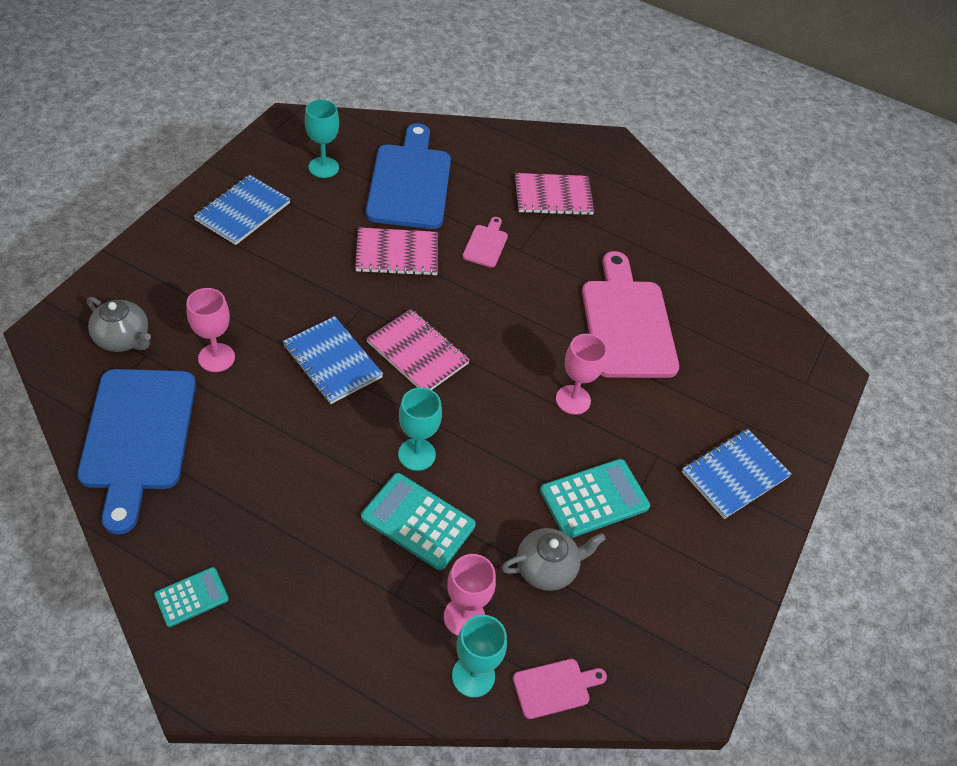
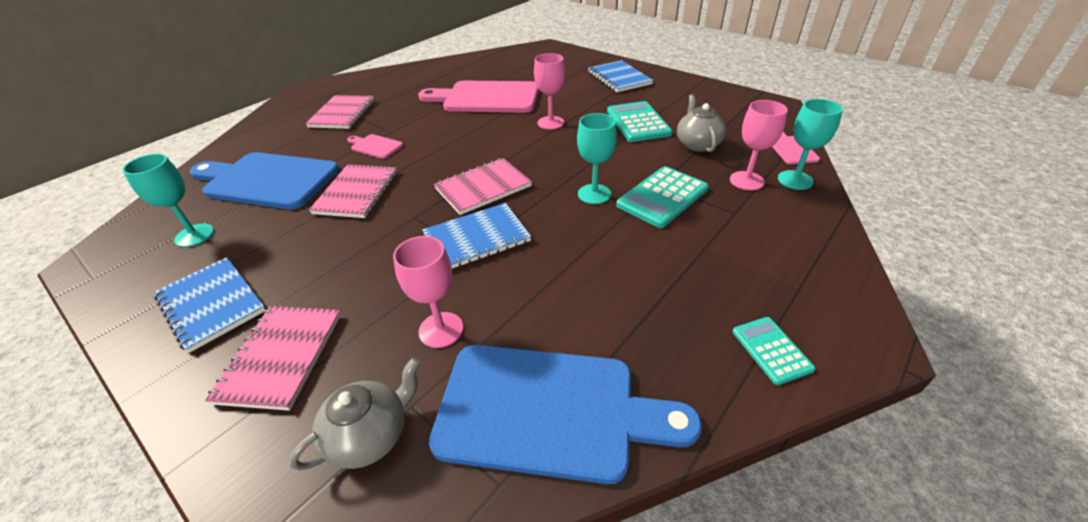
camera: 70 degrees left, 10 degrees down
(191, 270) = (281, 357): none -> pink notebook

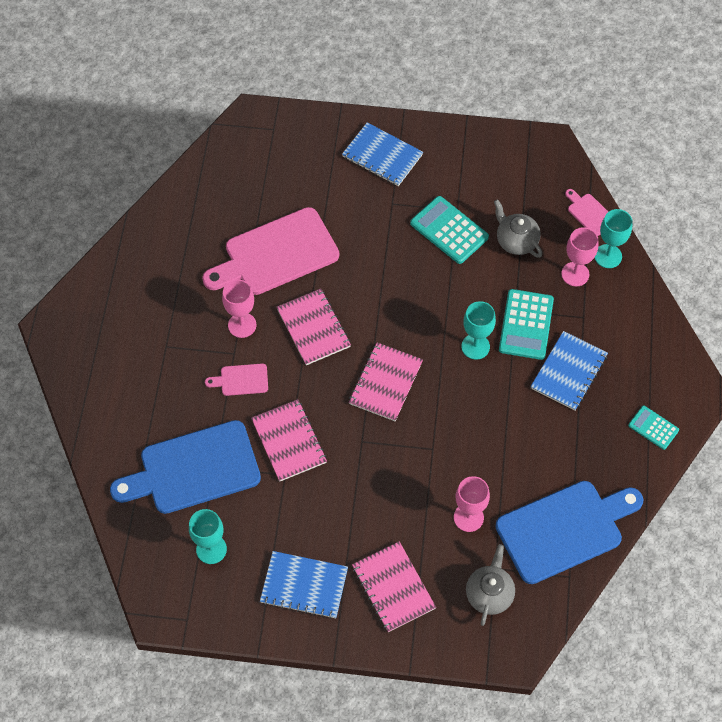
camera: 35 degrees left, 20 degrees up
(342, 114) = (152, 350): pink notebook -> pink notebook (313, 328)
(477, 238) = (426, 436): blue notebook -> blue notebook (569, 372)
(550, 123) = (372, 267): pink goblet -> pink goblet (242, 325)

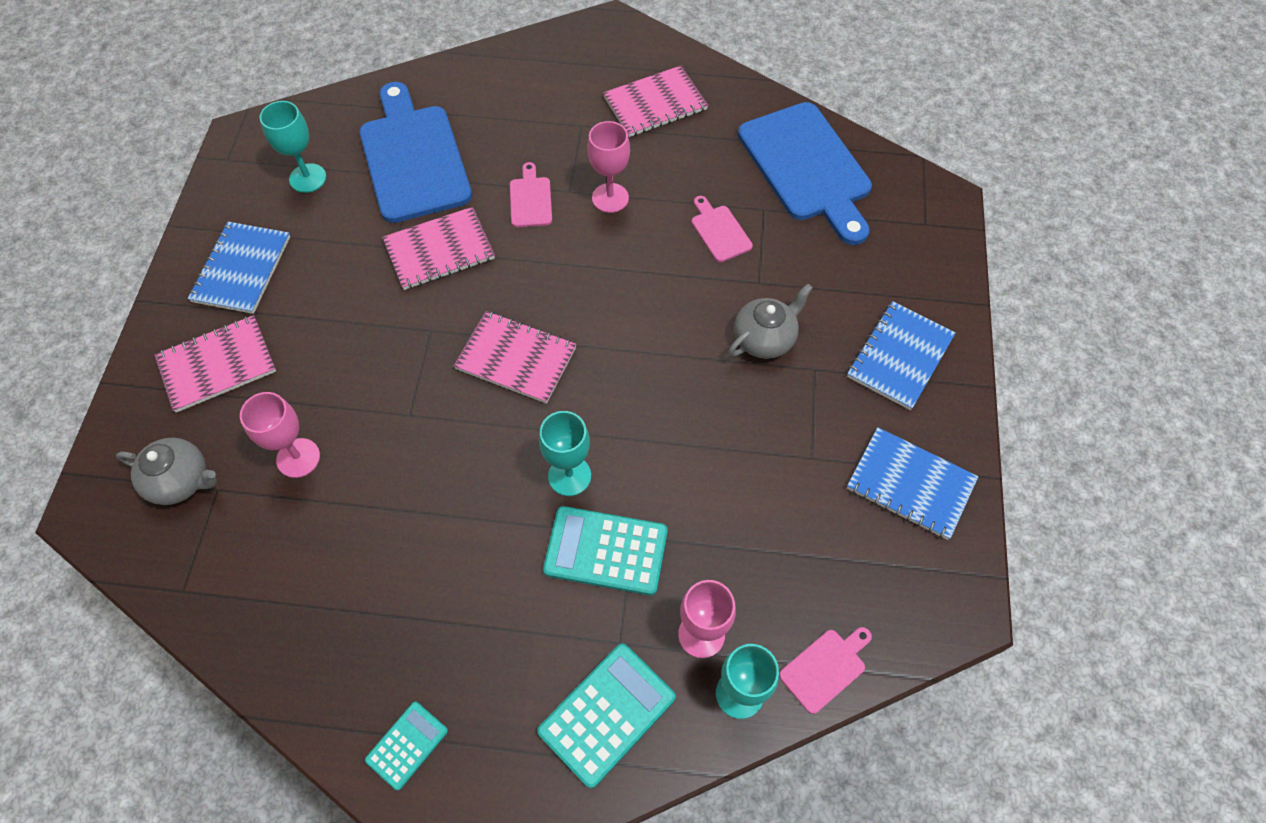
camera: 90 degrees right, 0 degrees up
(276, 254) = (719, 231): pink cutting board -> pink cutting board, size x0.44
(313, 328) = (604, 274): pink notebook -> pink notebook (655, 104)
(449, 230) = (773, 445): turquoise calculator -> turquoise calculator (607, 714)
(516, 241) = (760, 543): grey teapot -> grey teapot (765, 338)
(564, 529) = (256, 589): blue cutting board -> blue cutting board (807, 167)
(569, 372) = (519, 612): blue notebook -> blue notebook (910, 484)

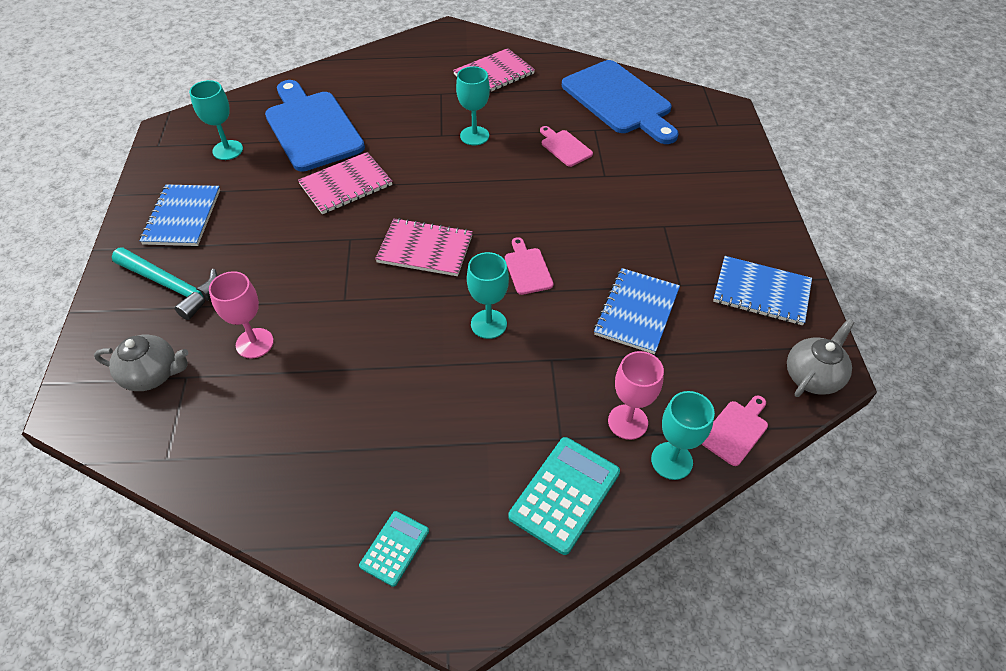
camera: 10 degrees left, 10 degrees down
(217, 365) = (172, 286): pink notebook -> turquoise hammer
(530, 199) = (412, 144): pink cutting board -> pink cutting board (527, 269)
(606, 551) = (532, 373): turquoise calculator -> none
(610, 198) = (474, 136): pink goblet -> turquoise goblet
(765, 338) = (619, 211): grey teapot -> grey teapot (812, 376)
(899, 356) = (725, 210): blue notebook -> blue notebook (636, 312)

